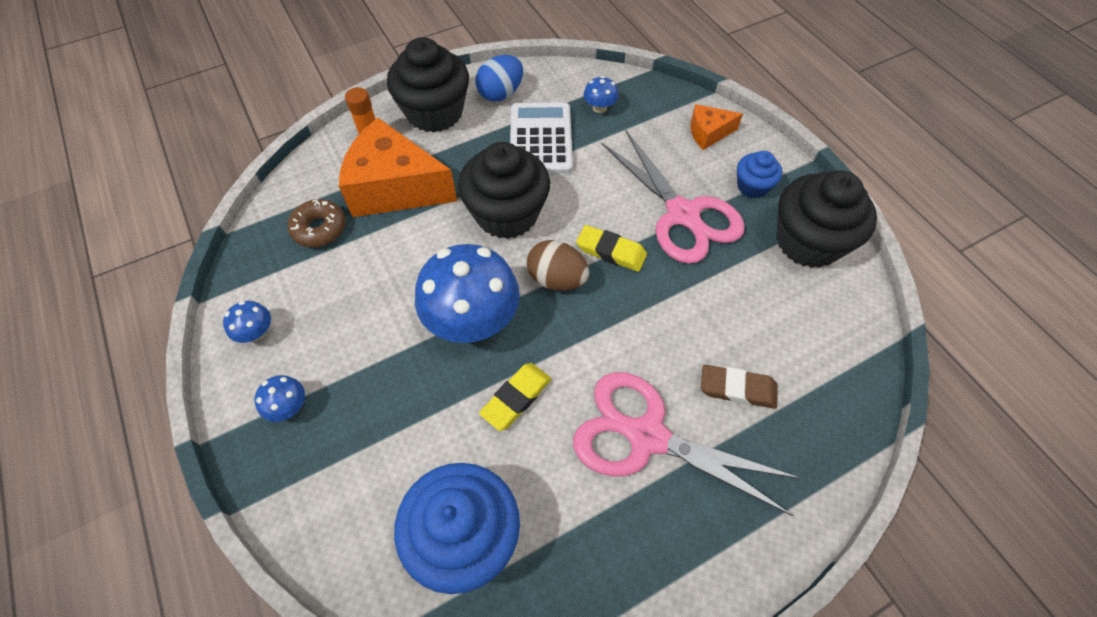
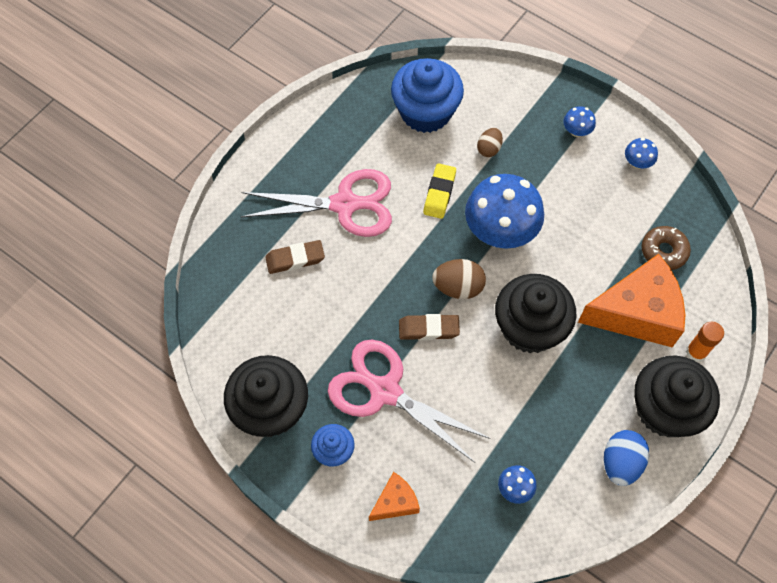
camera: 155 degrees right, 5 degrees up
(416, 433) = (489, 149): none -> brown egg
(540, 139) = (548, 421): white calculator -> none
(611, 251) = (428, 329): yellow eraser -> brown eraser

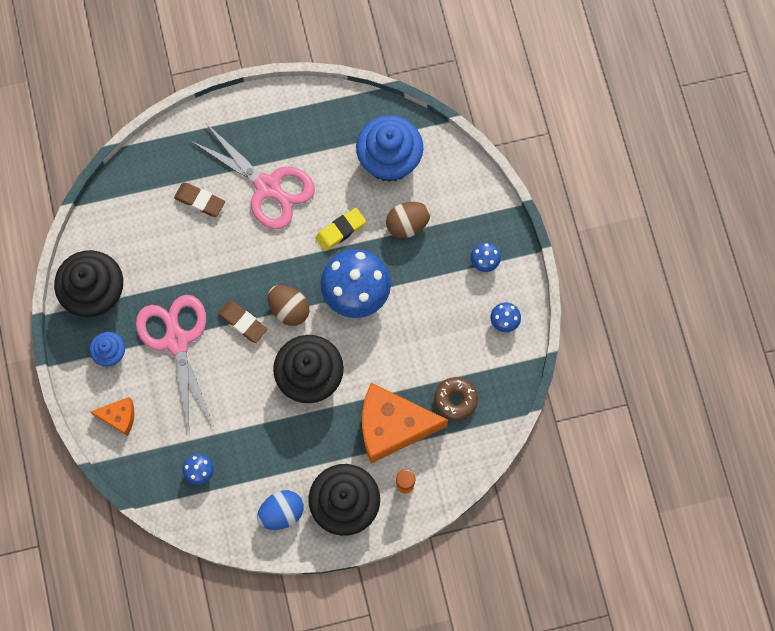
camera: 40 degrees right, 10 degrees up
(489, 149) = (407, 225): brown egg -> brown egg, size x1.56
(636, 313) = (392, 426): orange cheese -> orange cheese turned 150 degrees clockwise

